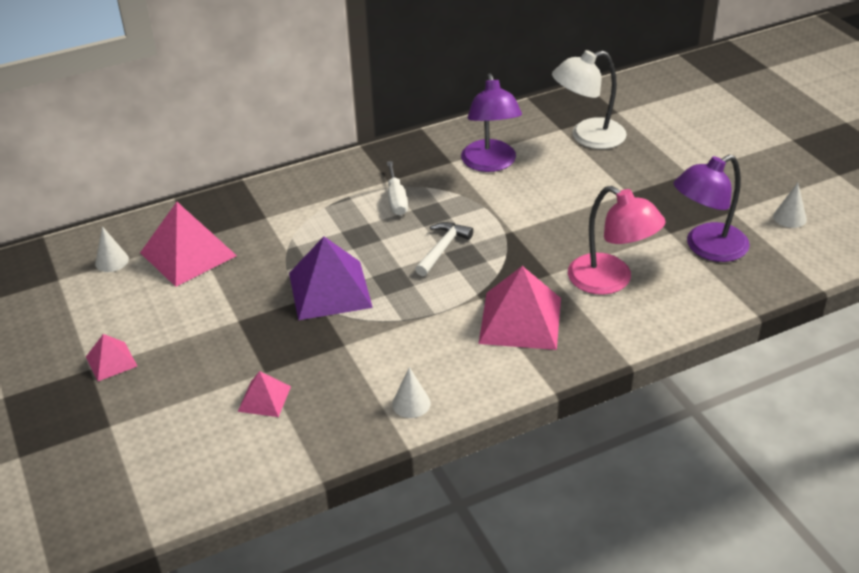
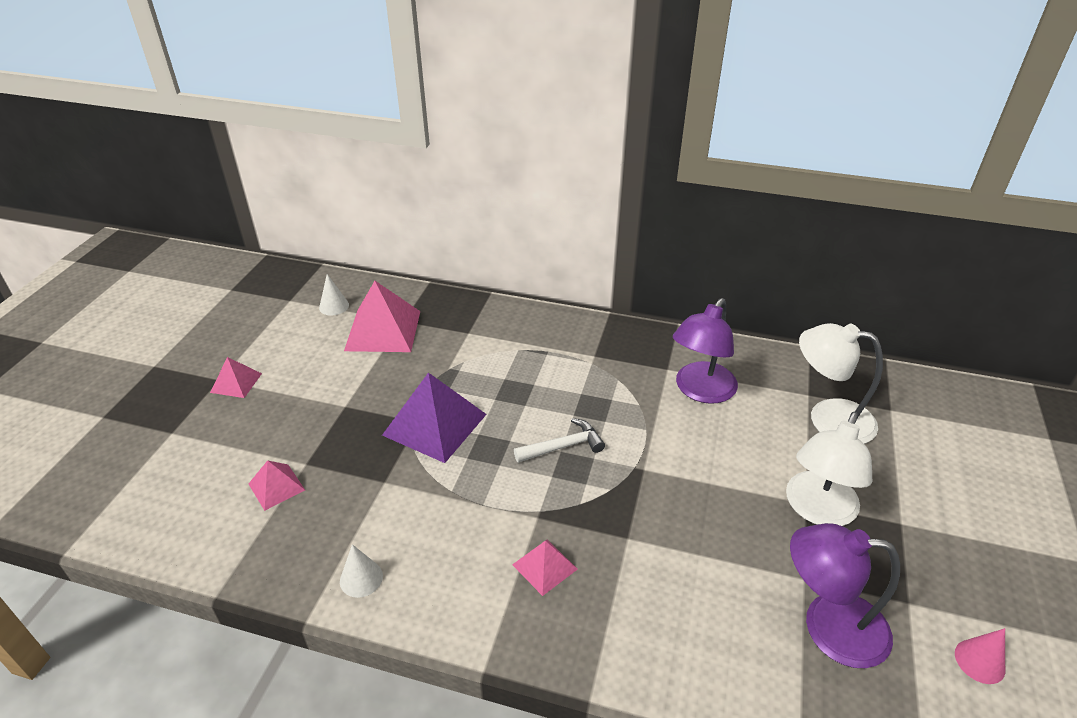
camera: 40 degrees right, 0 degrees up
(396, 200) = (580, 377): white screwdriver -> none
(520, 320) = (545, 566): pink pyramid -> pink pyramid, size x0.52
(610, 281) = (678, 589): pink lamp -> none
(638, 193) = (817, 510): none -> white lamp
(789, 217) = (979, 661): white cone -> pink cone

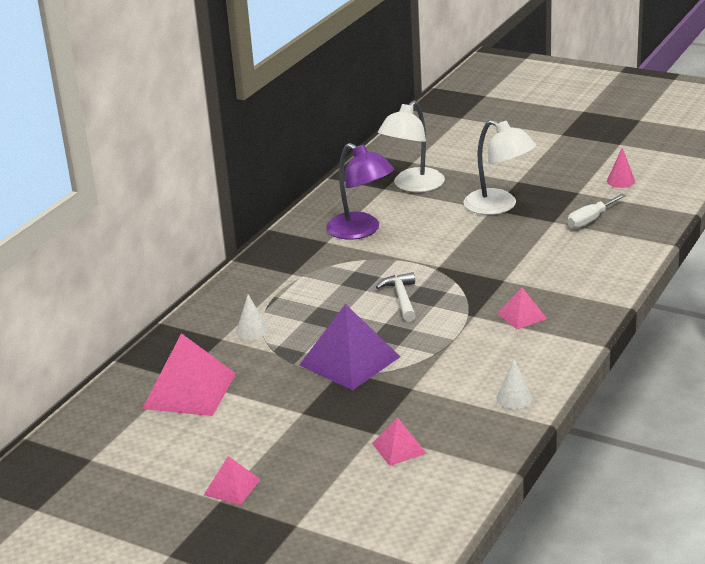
camera: 75 degrees left, 10 degrees down
(334, 306) = (124, 425): white cone -> white cone (252, 331)
(828, 626) = (590, 220): purple lamp -> white screwdriver

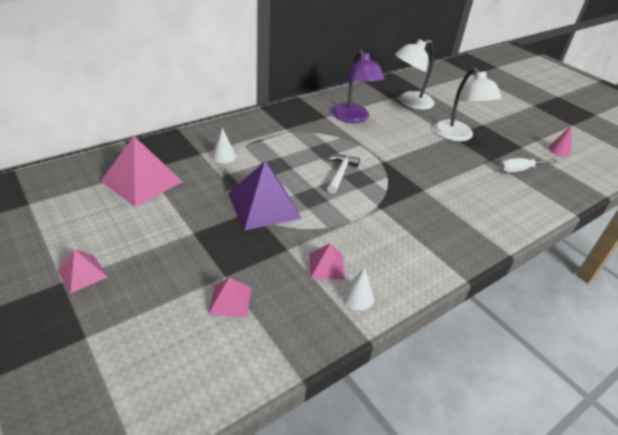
camera: 20 degrees right, 10 degrees up
(522, 315) = (417, 224): pink pyramid -> pink pyramid (327, 266)

